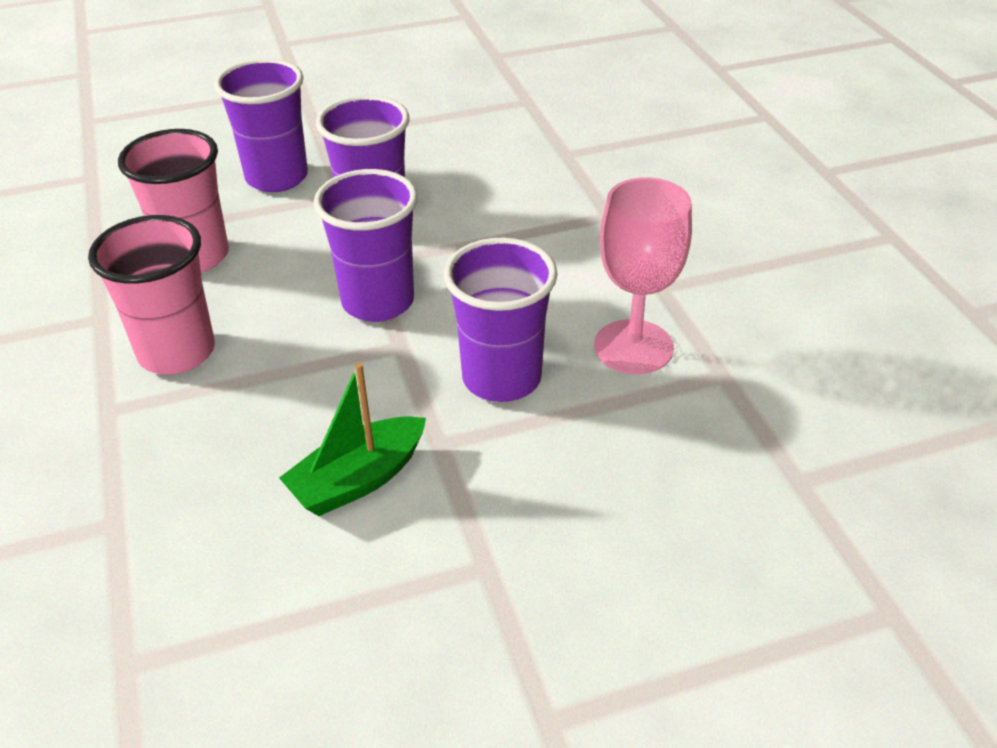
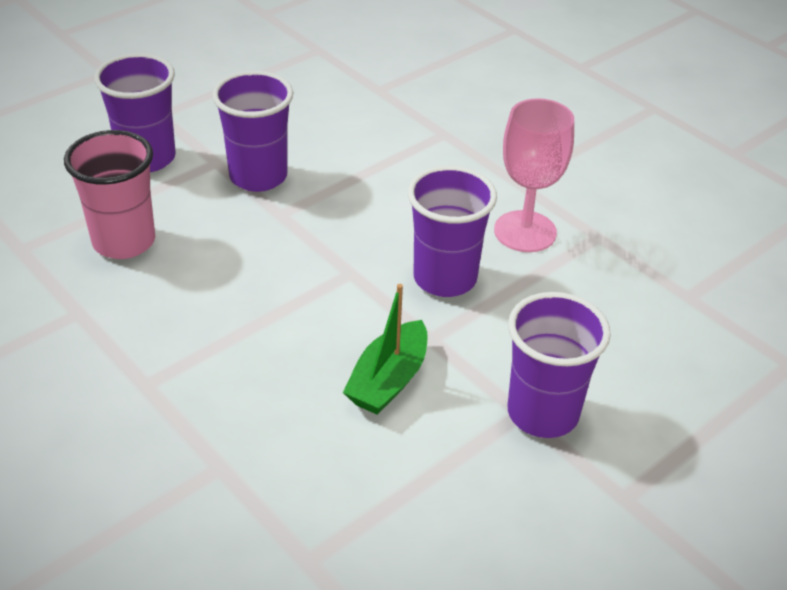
camera: 25 degrees left, 0 degrees up
(177, 352) = (170, 324): pink cup -> none
(378, 302) = (309, 243): purple cup -> purple cup (542, 413)

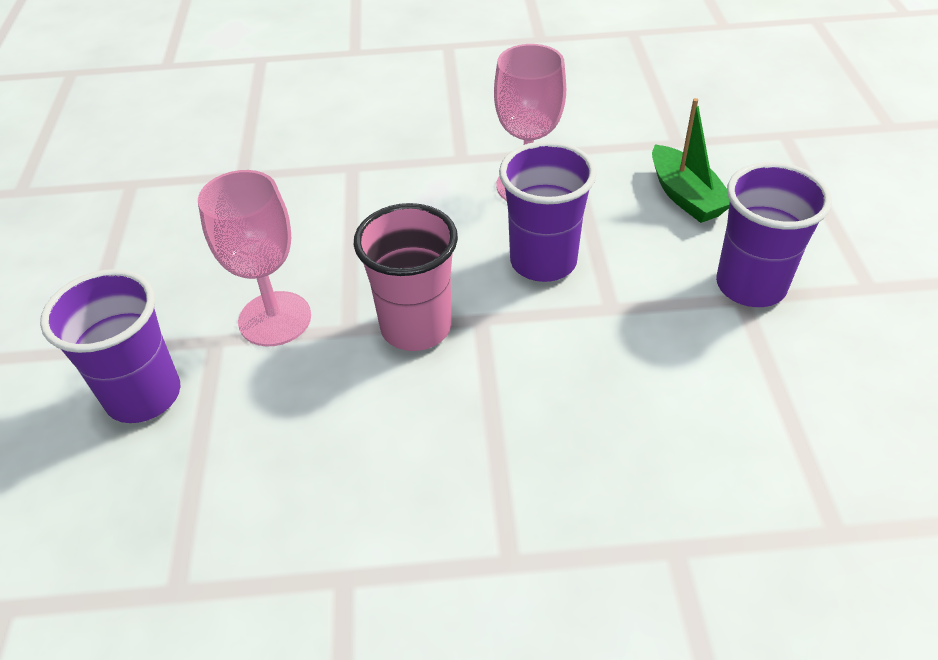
camera: 50 degrees left, 5 degrees up
(124, 241) = (264, 480): pink cup -> pink cup (416, 327)
(258, 176) = (275, 319): purple cup -> pink goblet
(388, 380) = (644, 363): green boat -> green boat (686, 196)

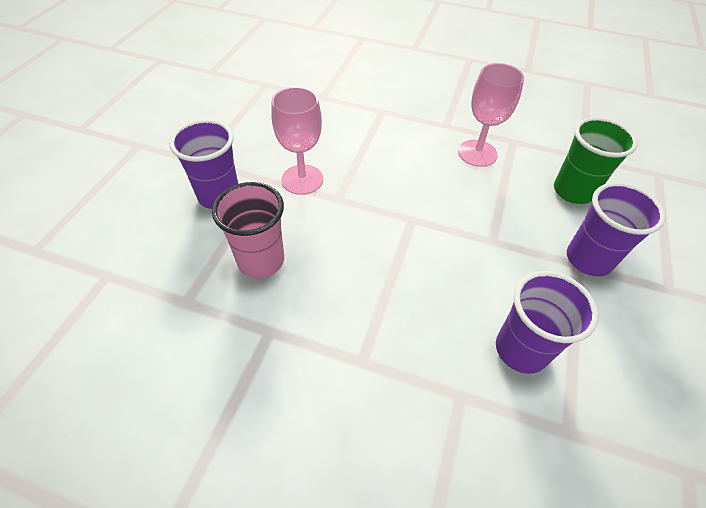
camera: 20 degrees right, 5 degrees up
(416, 327) = (374, 211): pink cup -> pink cup (261, 261)
(543, 262) = (465, 200): purple cup -> purple cup (521, 350)
(686, 196) = (573, 191): green boat -> green cup

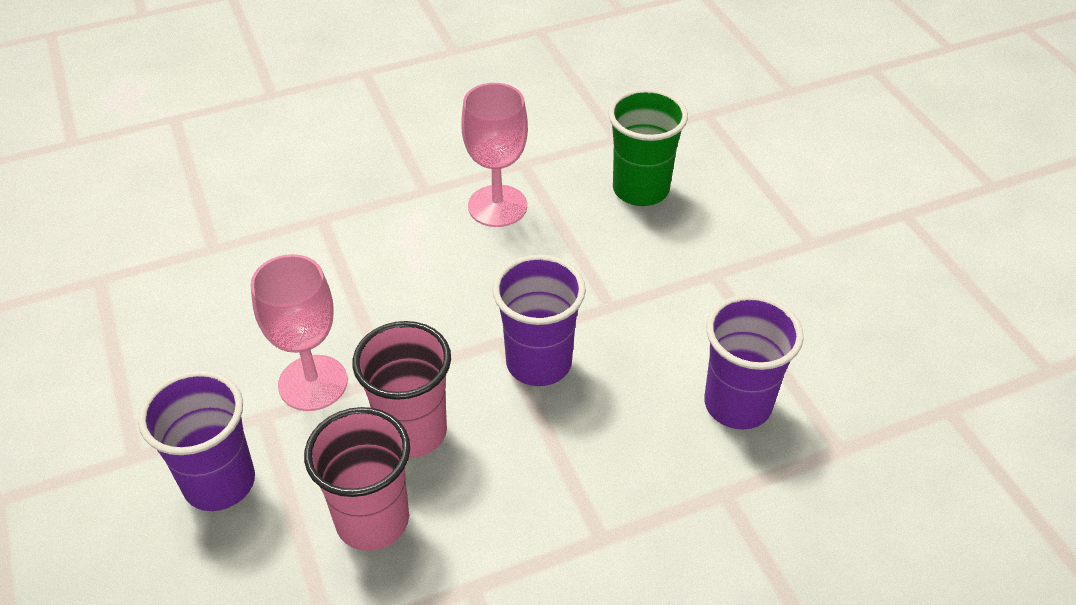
camera: 40 degrees left, 5 degrees down
(322, 233) = (412, 432): none -> pink cup
(588, 259) = (718, 261): purple cup -> purple cup (538, 363)

